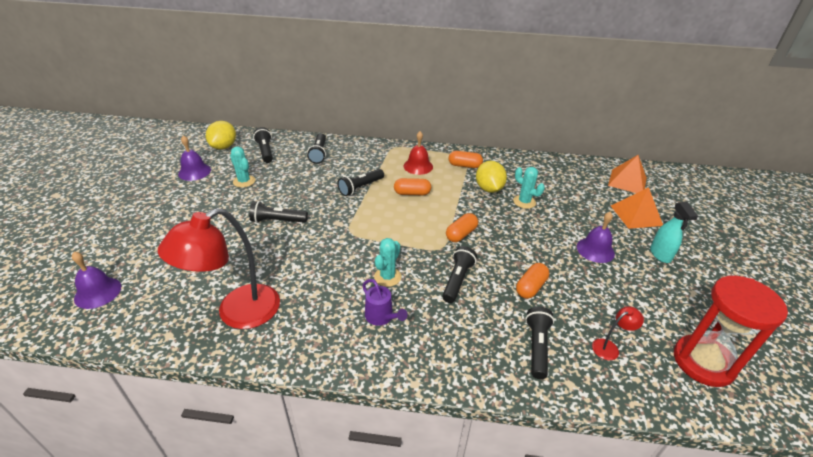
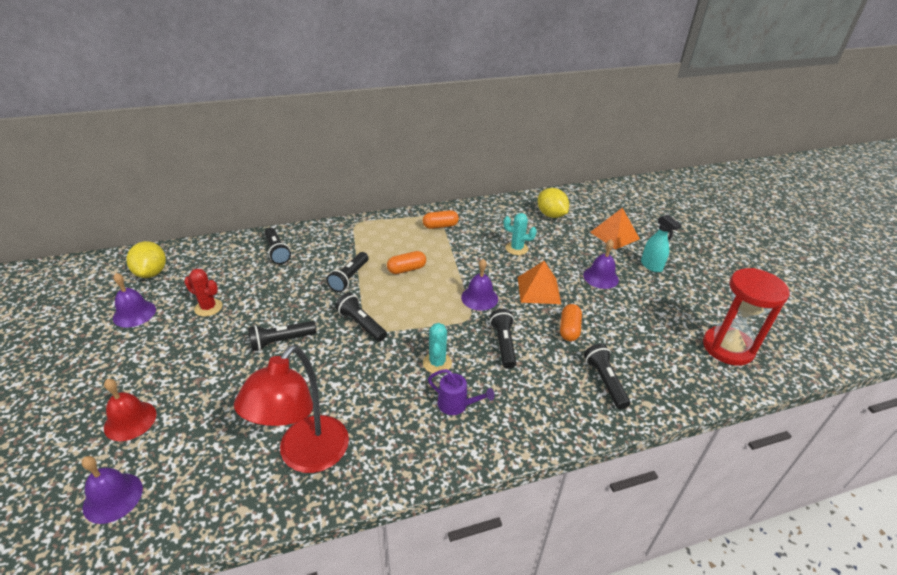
camera: 25 degrees left, 0 degrees up
(244, 181) = (208, 307): turquoise cactus -> red cactus
(265, 151) = (210, 265): black flashlight -> black flashlight (361, 324)
(418, 166) = (394, 238): red bell -> red bell (130, 420)
(461, 234) = (479, 298): orange capsule -> purple bell
(489, 189) = (477, 244): yellow lemon -> yellow lemon (551, 215)
(609, 347) = (658, 360): red lamp -> none
(627, 181) = (590, 205): orange pyramid -> orange pyramid (539, 290)

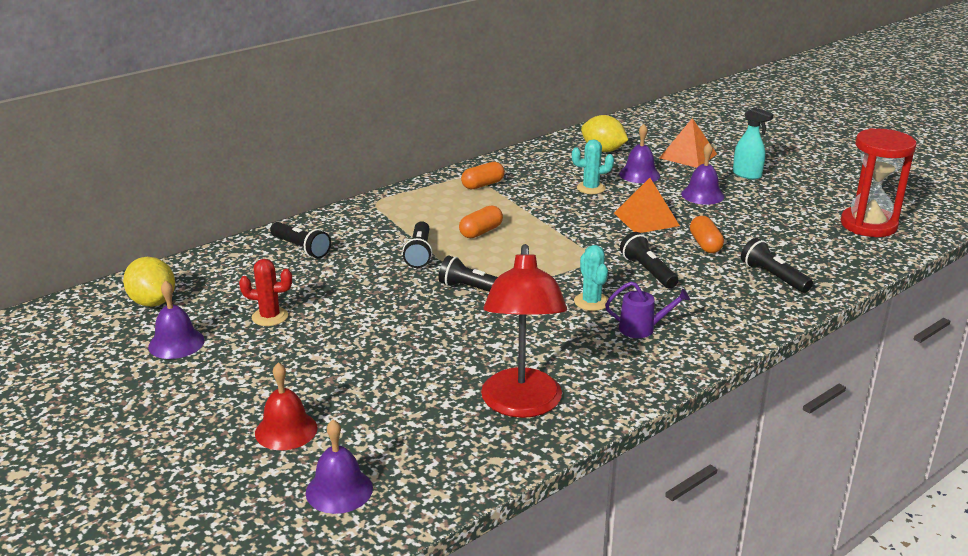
camera: 20 degrees left, 10 degrees down
(281, 341) = (395, 325): black flashlight -> none
(479, 298) = (587, 239): purple bell -> purple bell (639, 174)

